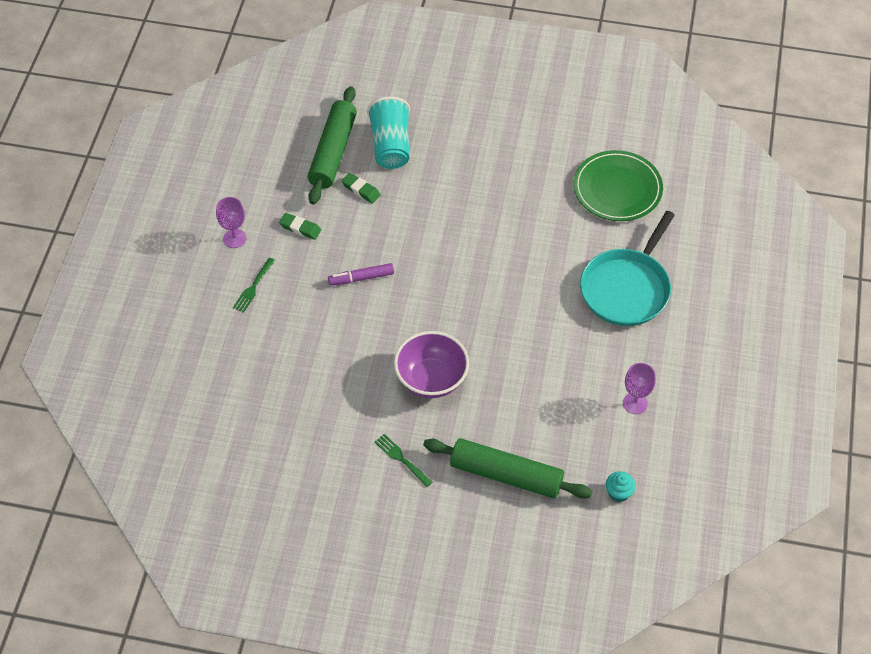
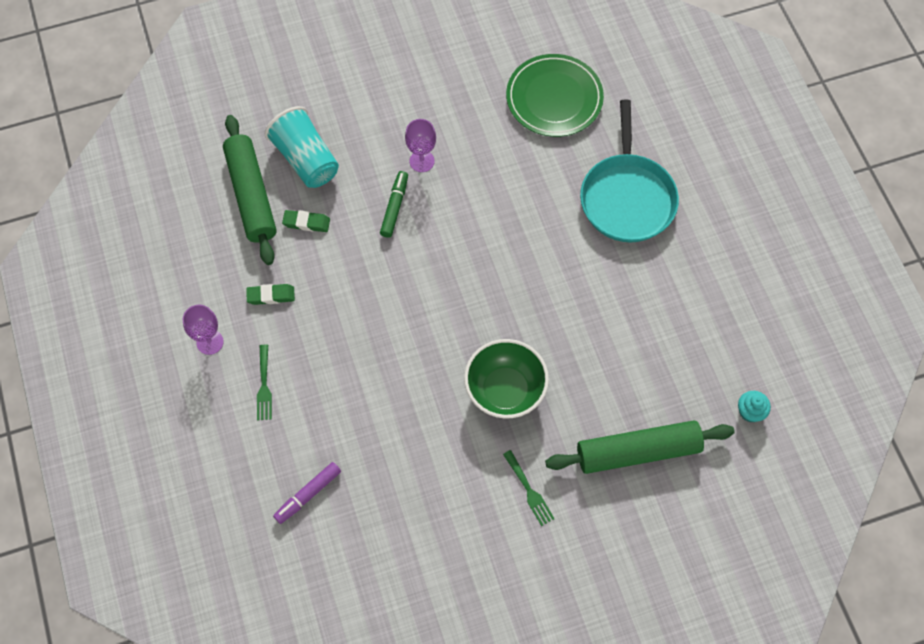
camera: 30 degrees left, 10 degrees up
(361, 278) = (368, 318): purple marker -> purple marker (308, 494)
(401, 459) = (529, 491): green fork -> green fork turned 135 degrees counterclockwise
(431, 379) = (505, 390): purple bowl -> green bowl
(435, 210) = (394, 207): none -> green marker
(635, 403) = (708, 312): purple goblet -> purple goblet (422, 161)

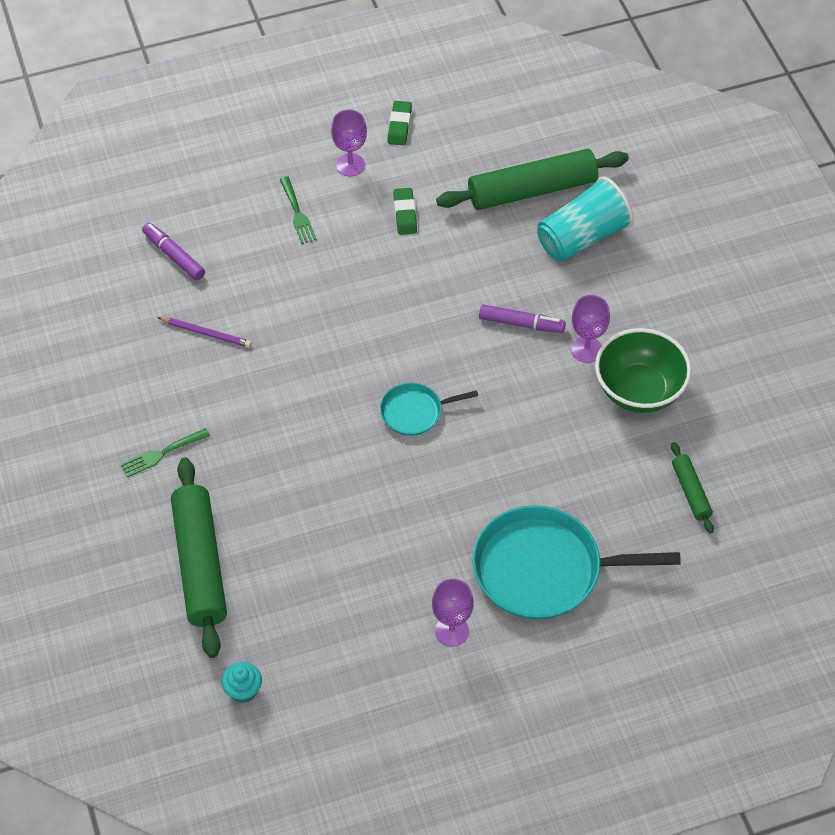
camera: 90 degrees right, 10 degrees down
(264, 386) = (297, 213): green fork -> green fork turned 105 degrees counterclockwise
(306, 223) = (498, 241): green eraser -> green eraser (399, 126)
(394, 207) = (521, 323): green marker -> purple marker
(399, 460) = (206, 333): none -> purple pencil
(483, 288) = (414, 412): none -> turquoise pan
(505, 390) = (283, 432): green bowl -> green bowl (639, 390)
(554, 98) = (691, 492): green plate -> green rolling pin
(685, 262) = (451, 631): none -> purple goblet

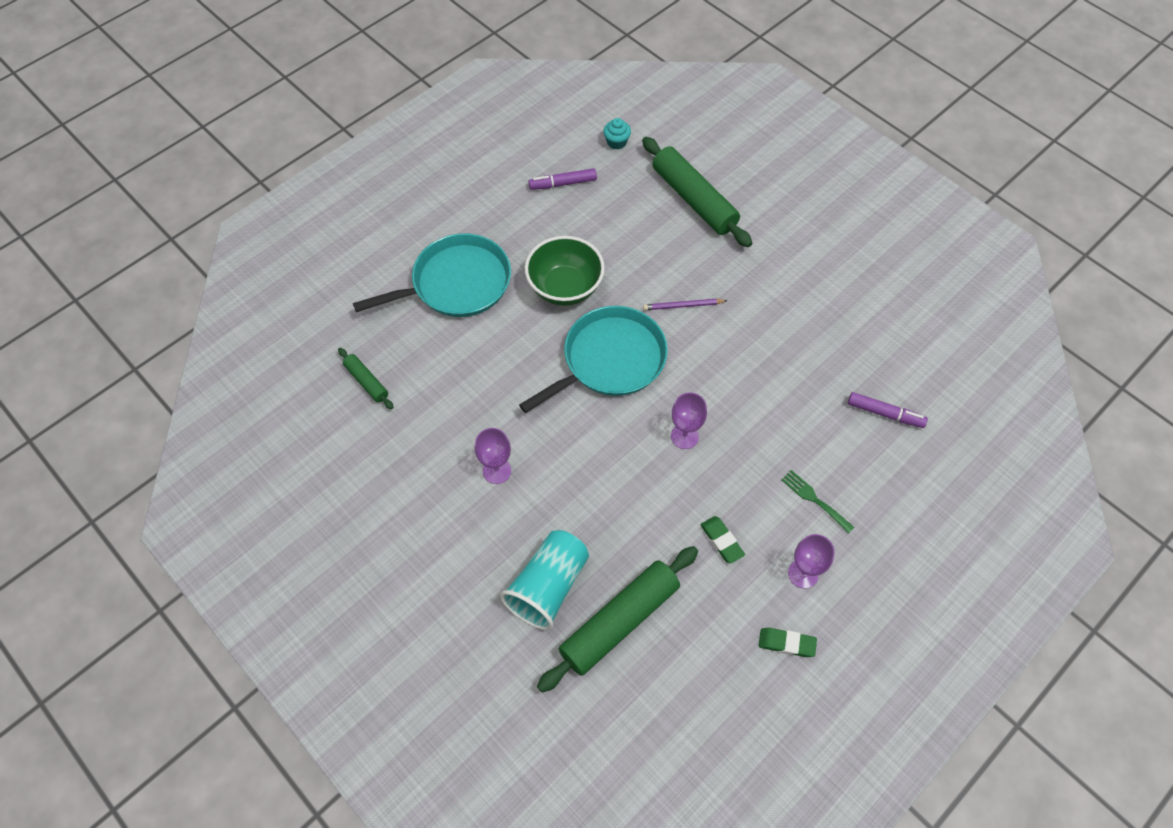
camera: 155 degrees right, 5 degrees up
(161, 454) = (772, 257): green fork -> none
(206, 333) = (809, 358): purple pencil -> purple pencil (683, 306)
(399, 126) = (786, 643): green eraser -> green eraser turned 60 degrees counterclockwise
(414, 412) = (609, 360): turquoise pan -> turquoise pan, size x1.96
(451, 631) = (502, 222): purple goblet -> purple goblet (684, 436)
(521, 323) = (563, 472): purple marker -> purple marker (563, 183)
(639, 390) = (438, 451): green bowl -> green bowl (565, 288)

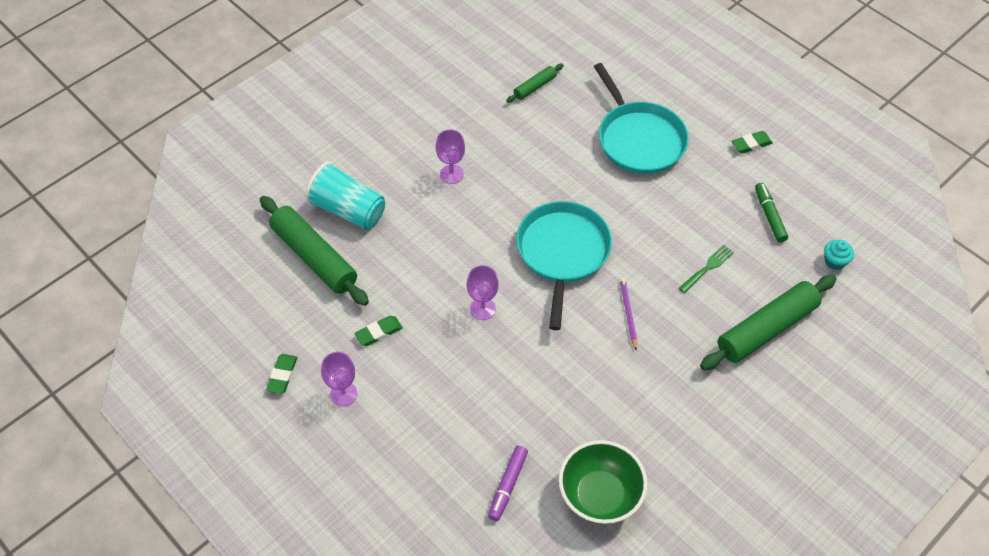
camera: 90 degrees right, 5 degrees down
(470, 188) = (751, 144): none -> green eraser
(563, 183) = (769, 216): purple marker -> green marker
(565, 288) = (641, 218): green bowl -> green bowl (599, 495)
(609, 360) = (562, 253): turquoise pan -> turquoise pan turned 135 degrees counterclockwise
(814, 499) = (415, 410): green fork -> green fork (707, 267)

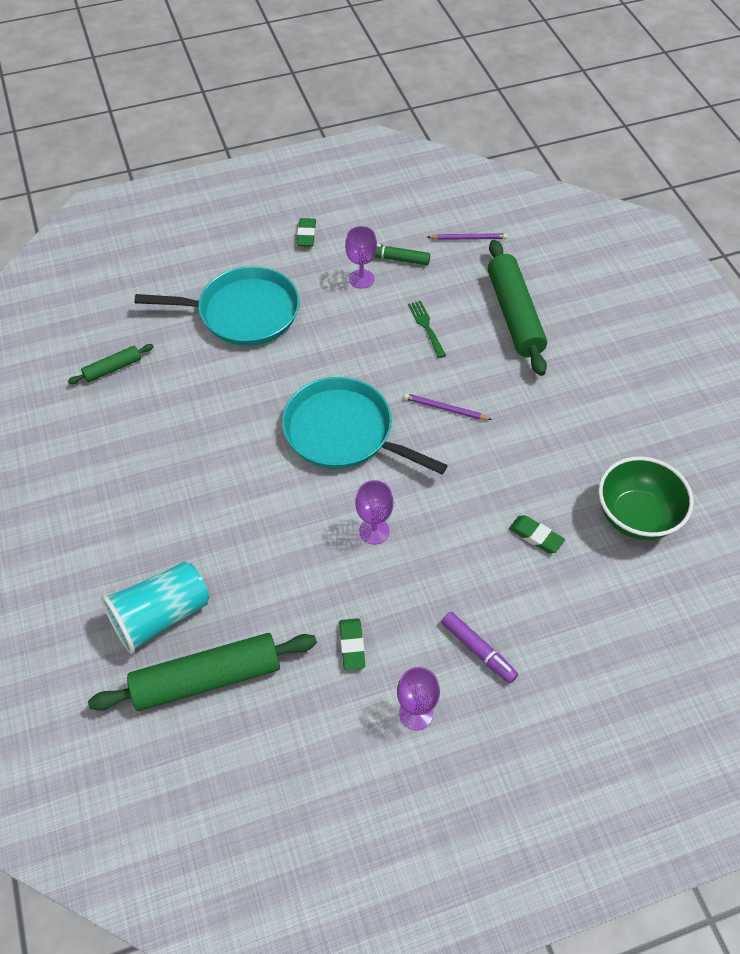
camera: 65 degrees left, 0 degrees up
(282, 375) = (358, 775): green eraser -> green eraser (536, 536)
(451, 174) = (178, 491): purple goblet -> purple goblet (361, 279)
(508, 485) = (595, 591): purple marker -> purple marker (478, 650)
(535, 87) = (113, 368): green rolling pin -> green rolling pin turned 75 degrees clockwise
(834, 261) = (468, 238): turquoise cupcake -> purple pencil

